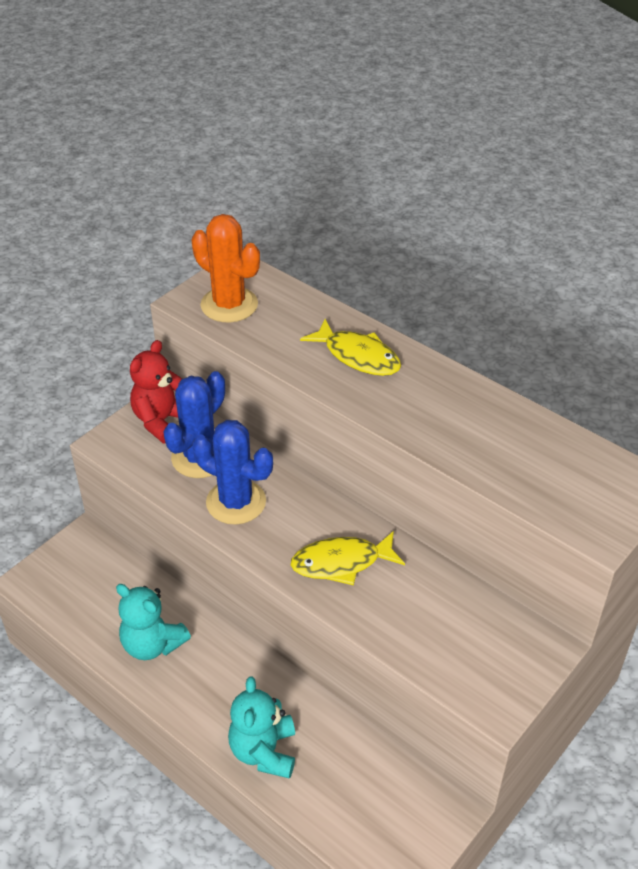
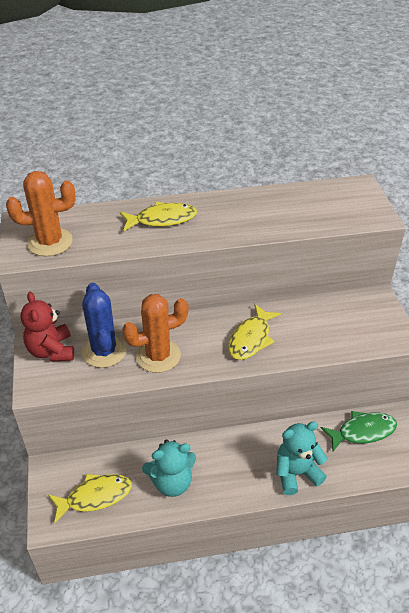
camera: 50 degrees left, 0 degrees up
(83, 594) = (95, 496): none -> yellow fish
(236, 502) = (158, 356): blue cactus -> orange cactus
(264, 751) = (296, 473): turquoise teddy bear -> turquoise teddy bear turned 120 degrees clockwise
(388, 786) = (362, 431): none -> green fish

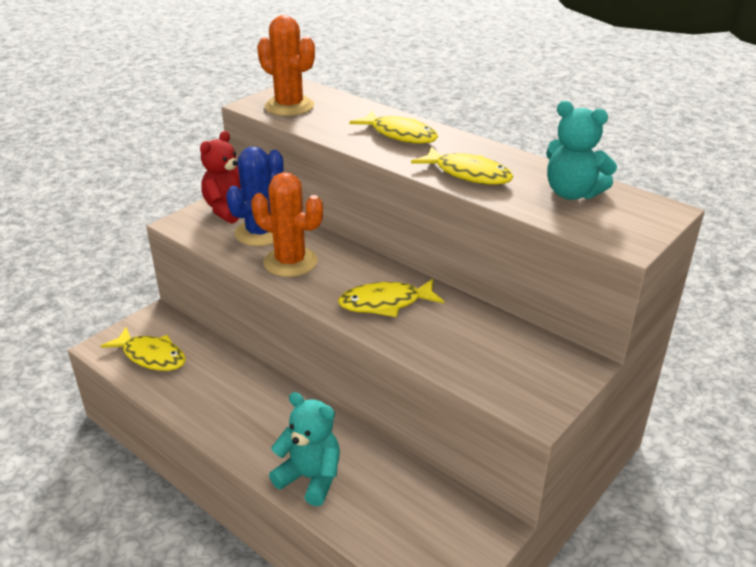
camera: 50 degrees right, 10 degrees down
(171, 482) = (211, 393): turquoise teddy bear -> turquoise teddy bear (572, 193)
(247, 224) = (468, 174): none -> yellow fish
(362, 431) = (431, 506): green fish -> none

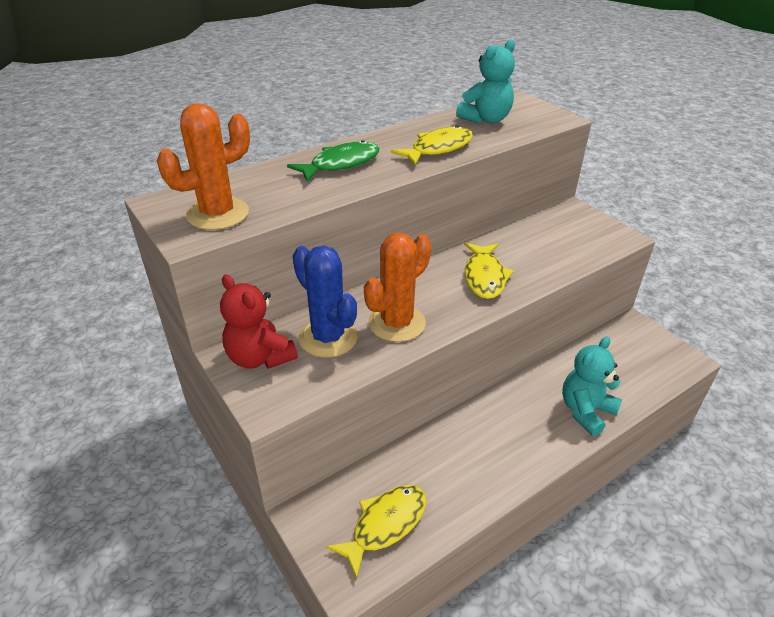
camera: 75 degrees left, 5 degrees up
(400, 135) = (341, 164): yellow fish -> green fish

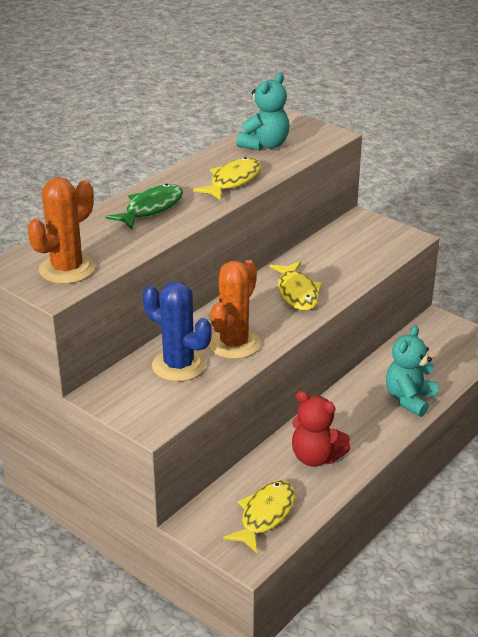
camera: 15 degrees left, 5 degrees down
(259, 357) = (126, 391): red teddy bear -> red teddy bear (316, 457)

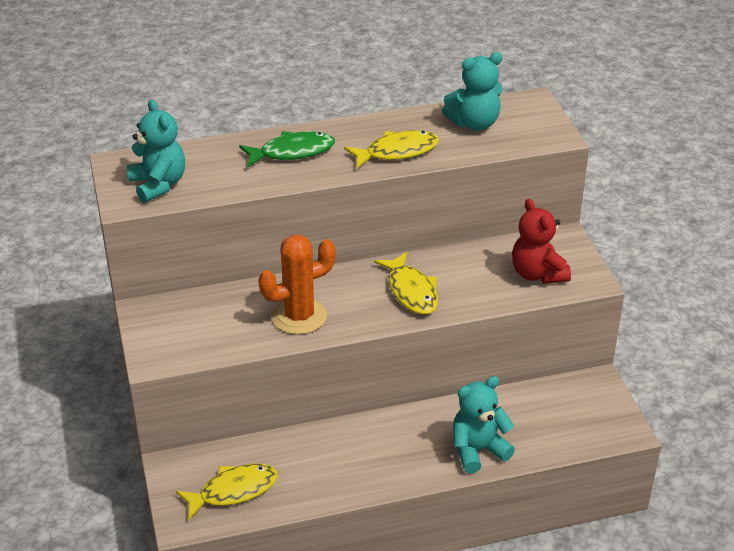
camera: 35 degrees right, 5 degrees up
(67, 269) = (158, 185): orange cactus -> turquoise teddy bear
(178, 365) = (231, 315): blue cactus -> none
(297, 293) = (411, 291): yellow fish -> yellow fish turned 45 degrees counterclockwise
(316, 457) = (331, 461): red teddy bear -> red teddy bear (537, 274)

